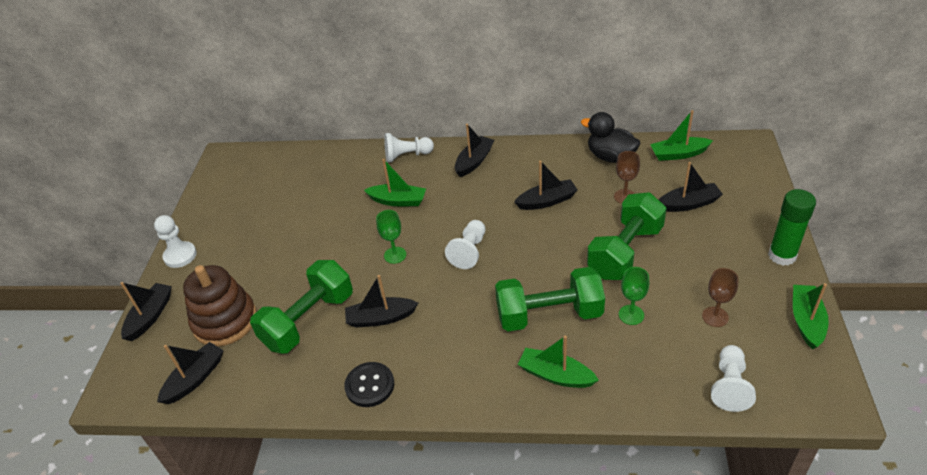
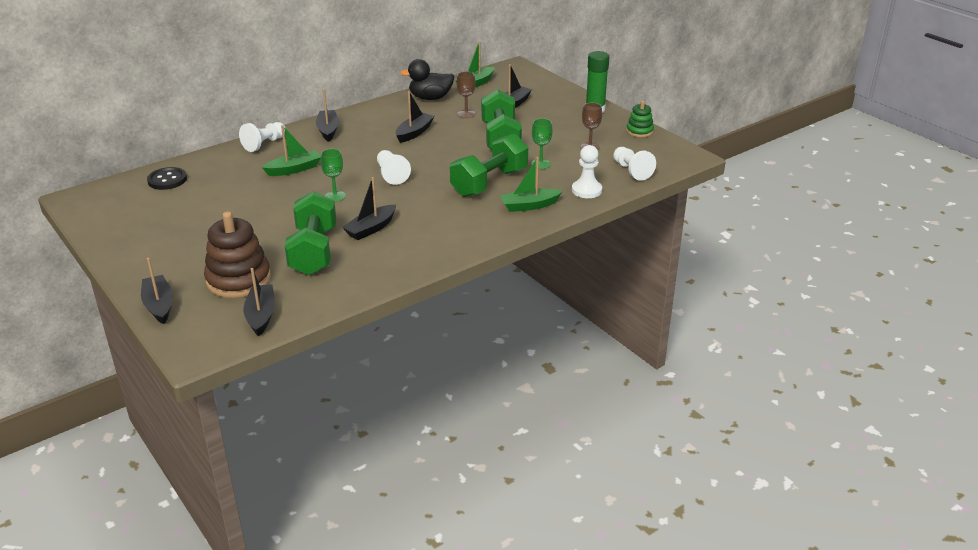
camera: 45 degrees left, 10 degrees down
(180, 256) = (130, 265): white pawn -> white pawn (586, 190)
(369, 385) = (411, 260): black button -> black button (167, 180)
(806, 321) = (639, 131): green boat -> green stacking toy

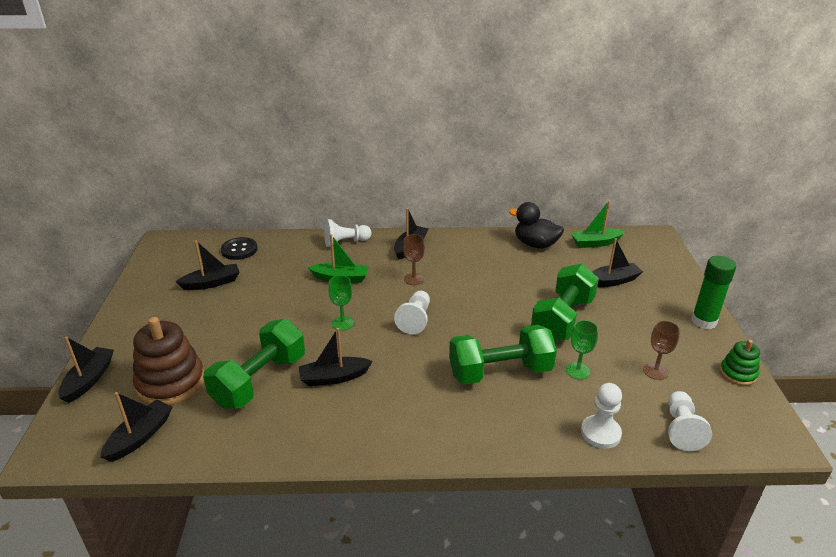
camera: 35 degrees right, 0 degrees up
(414, 133) = (483, 279): black boat -> black boat (211, 283)
(466, 114) = (554, 275): brown goblet -> brown goblet (413, 279)
(529, 206) = (515, 424): green boat -> none

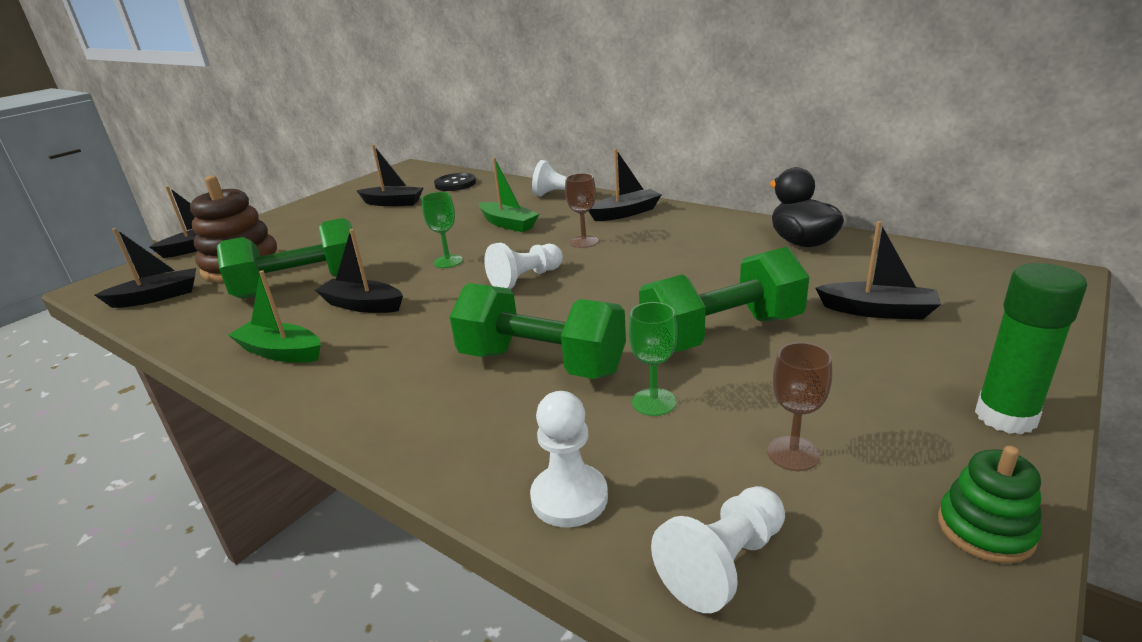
camera: 40 degrees right, 5 degrees down
(595, 243) = (911, 260): green boat -> green boat (281, 352)

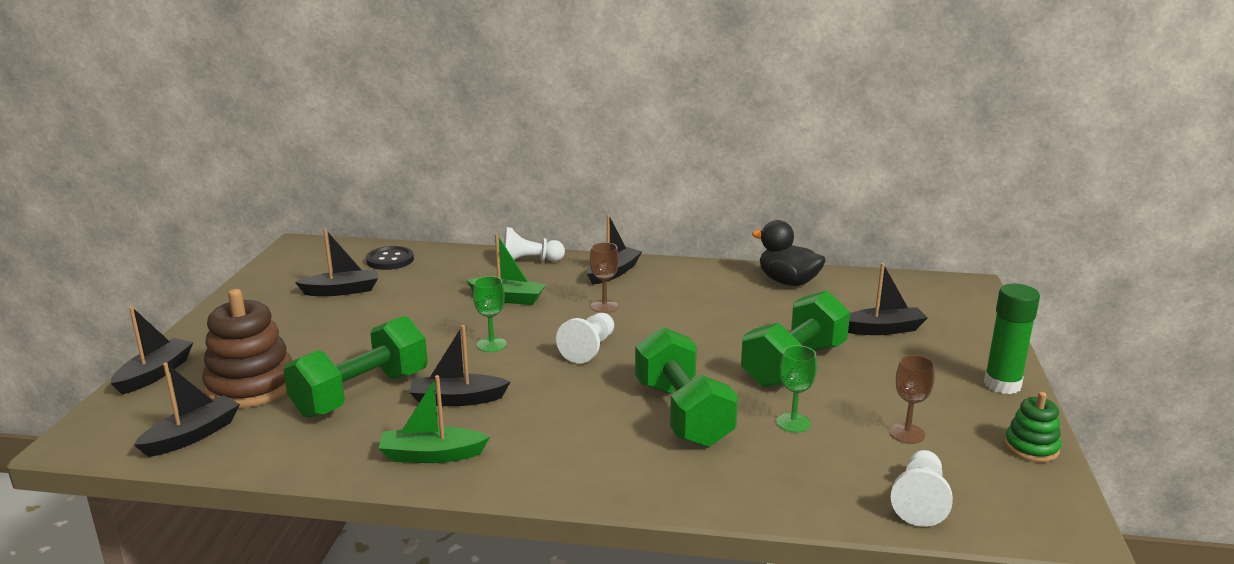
camera: 30 degrees left, 5 degrees down
(541, 363) = (682, 414): green dumbbell -> green dumbbell turned 75 degrees clockwise
(569, 497) = (798, 494): white pawn -> none

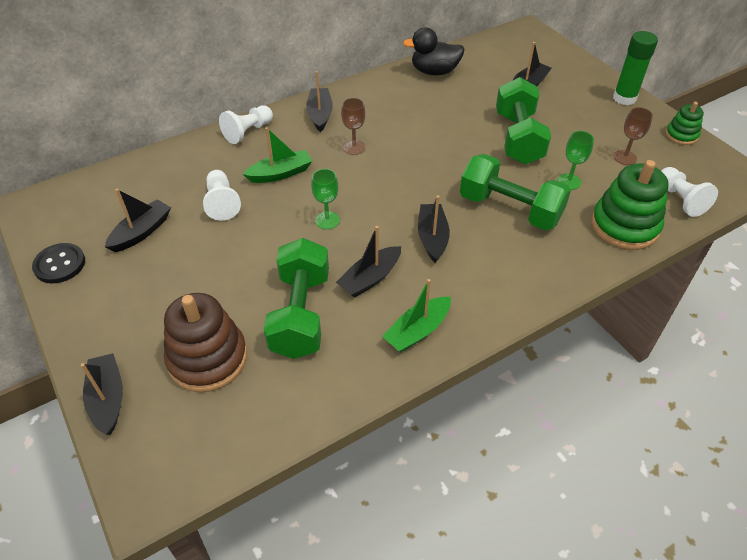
camera: 40 degrees left, 25 degrees up
(192, 436) = (232, 428): black boat -> black boat (432, 238)
(390, 260) = (135, 182): black button -> black button (60, 264)
(589, 349) = (393, 189): white pawn -> white pawn (222, 203)
(797, 488) = (624, 226): none -> green stacking toy

